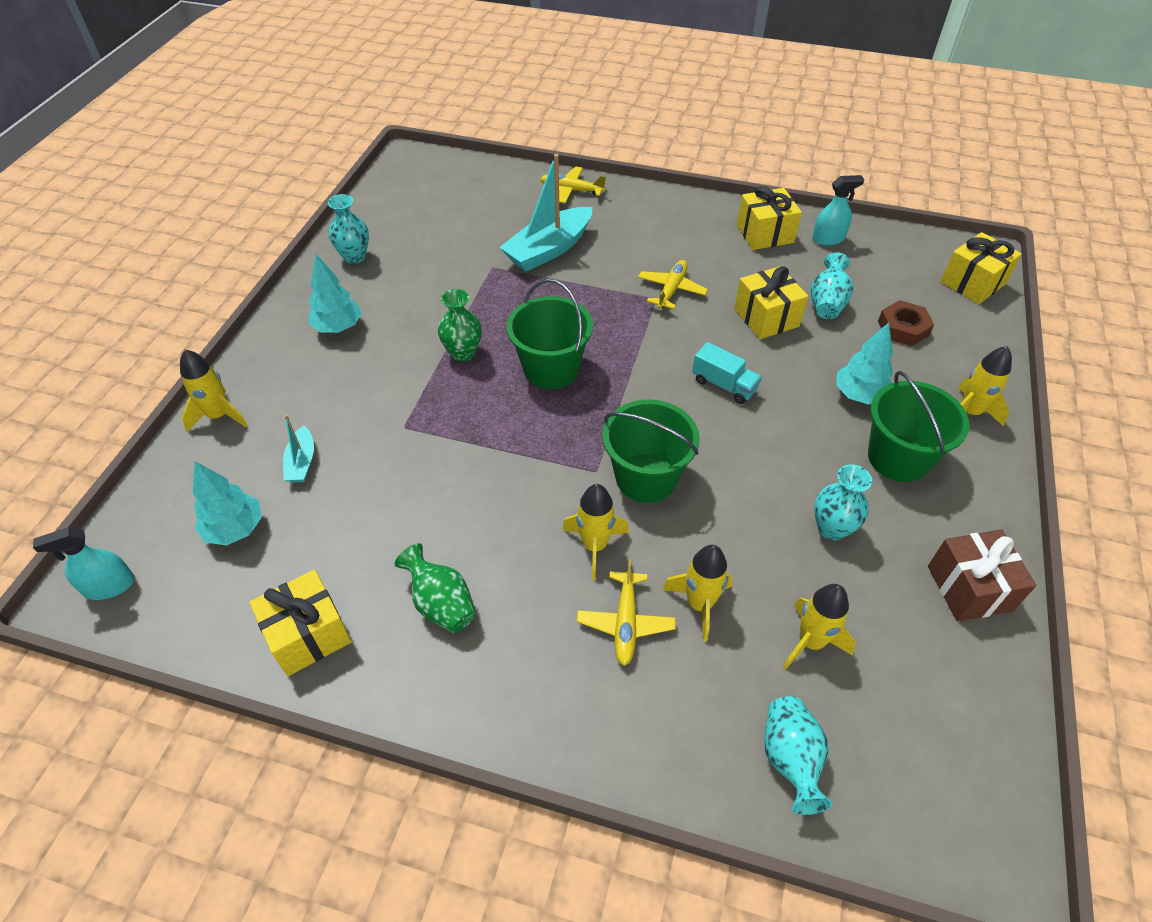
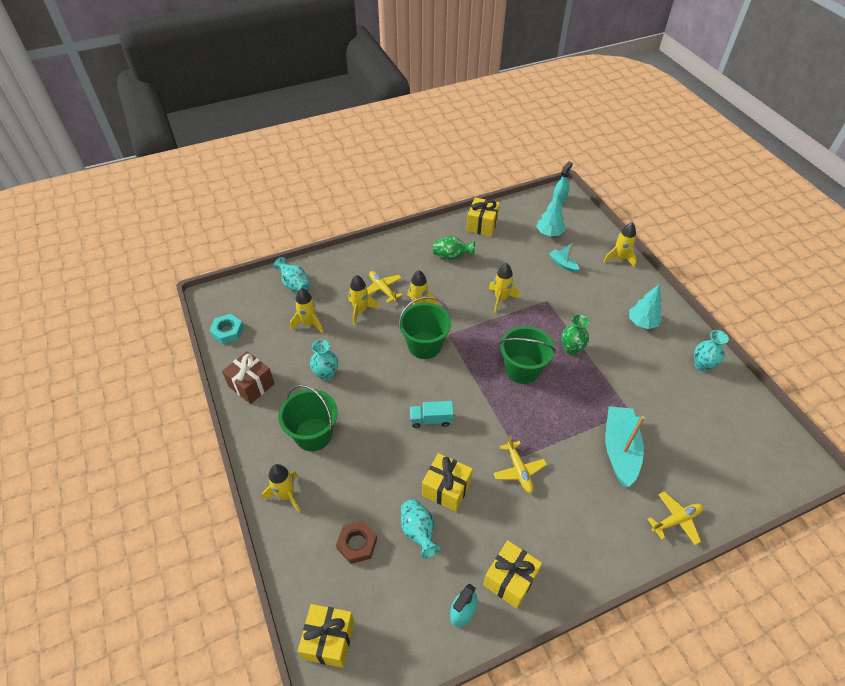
camera: 140 degrees right, 0 degrees up
(461, 472) = (501, 299): none -> yellow rocket
(859, 395) = (355, 464): turquoise tree -> none
(984, 733) = (227, 331): none -> turquoise nut

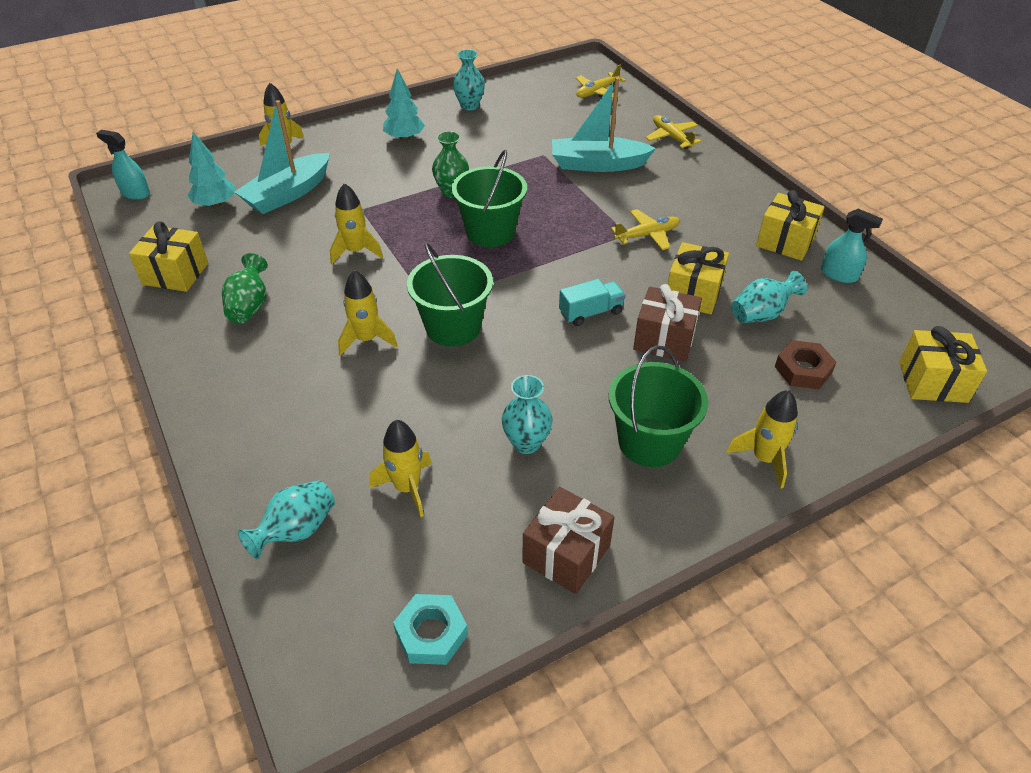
camera: 95 degrees left, 5 degrees down
(360, 311) = (375, 414): yellow rocket -> none
(382, 289) = (321, 389): yellow plane -> yellow plane (597, 92)
(400, 459) = (664, 339): none -> brown gift
(431, 419) = (591, 313): turquoise truck -> turquoise truck turned 105 degrees counterclockwise
(563, 264) = (288, 194): turquoise boat -> turquoise boat, size x2.00

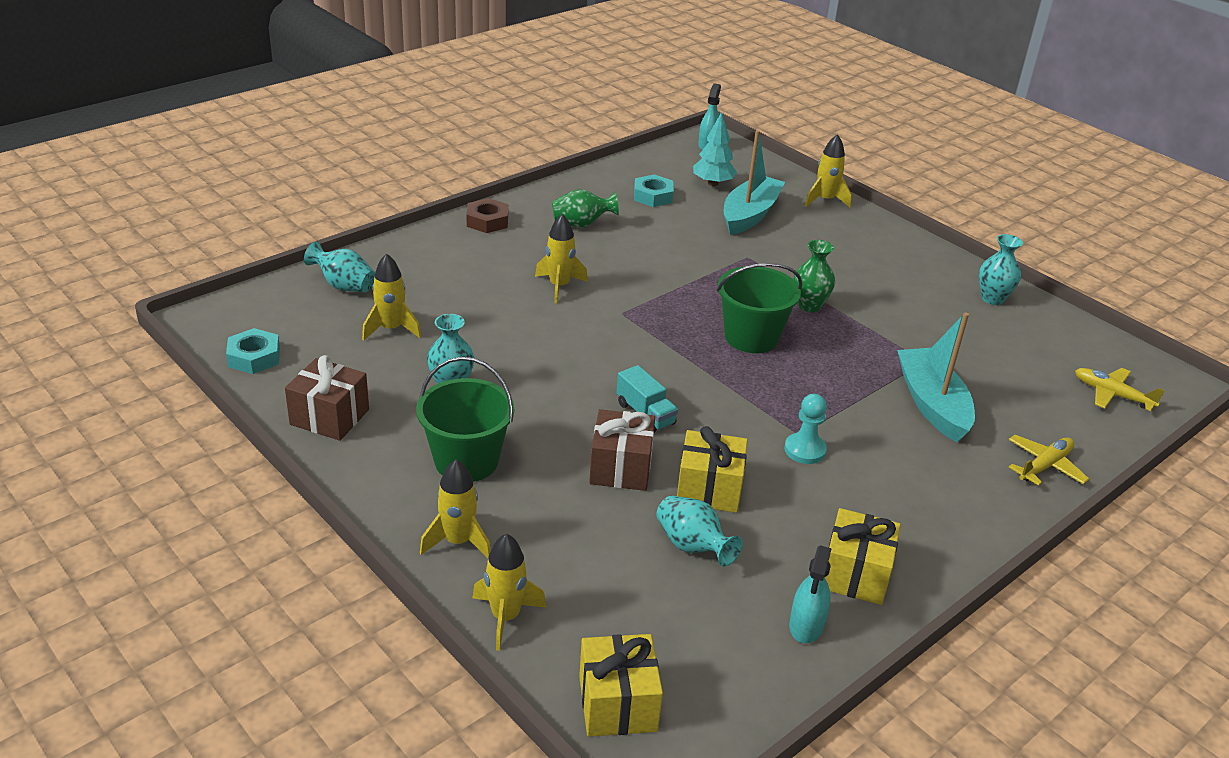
camera: 75 degrees right, 10 degrees down
(175, 274) = (609, 184): yellow gift -> none
(218, 247) = (653, 196): none -> turquoise nut
(288, 194) = (749, 215): turquoise boat -> turquoise boat turned 90 degrees clockwise
(356, 251) = (680, 263): yellow rocket -> yellow rocket (505, 617)
(404, 138) = (891, 264): turquoise tree -> none
(453, 327) = (592, 330): green bucket -> none
(647, 235) = (805, 450): yellow plane -> turquoise pawn
(803, 370) = (604, 579): brown nut -> brown nut (487, 221)

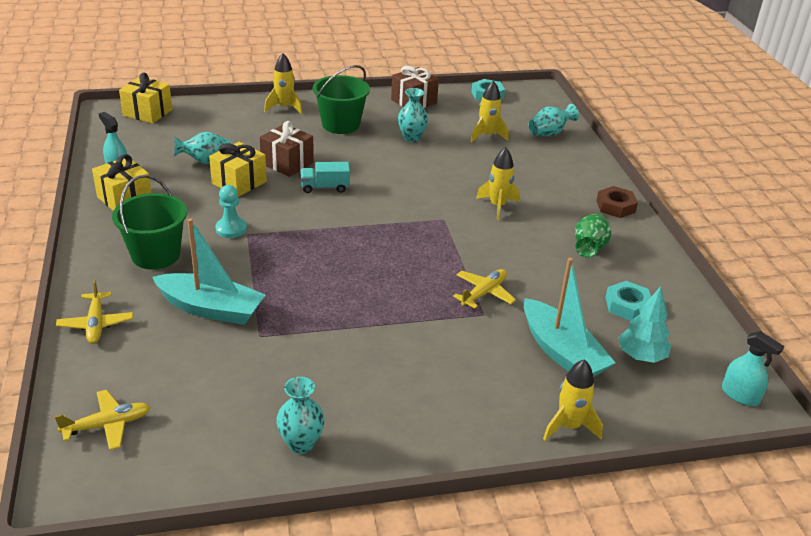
camera: 120 degrees right, 0 degrees up
(505, 617) = (225, 105): yellow rocket -> none
(718, 263) = (484, 293): none -> yellow plane
(751, 337) = (367, 263): green bucket -> green bucket (156, 255)
(809, 305) = (384, 313): green vase -> none

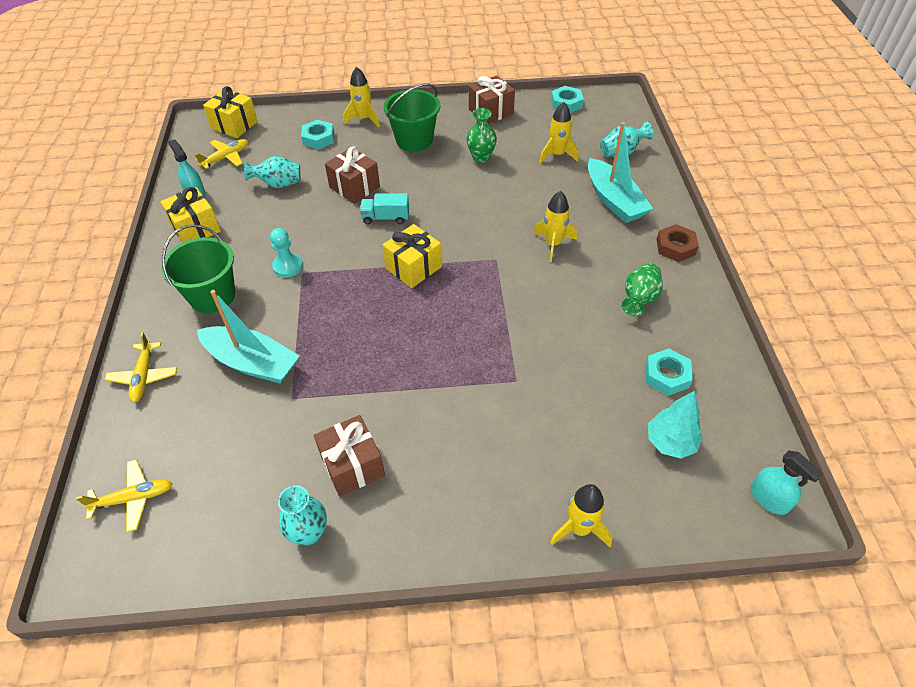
camera: 10 degrees right, 15 degrees up
(239, 182) = (305, 210): yellow gift -> yellow gift (413, 267)
(240, 123) = (318, 138): none -> turquoise nut
(334, 388) = (352, 465): none -> brown gift
(411, 138) = (481, 157): turquoise vase -> green vase
(484, 293) = (521, 354): yellow plane -> yellow plane (226, 158)
(561, 352) = (587, 432): turquoise boat -> turquoise boat (614, 200)

